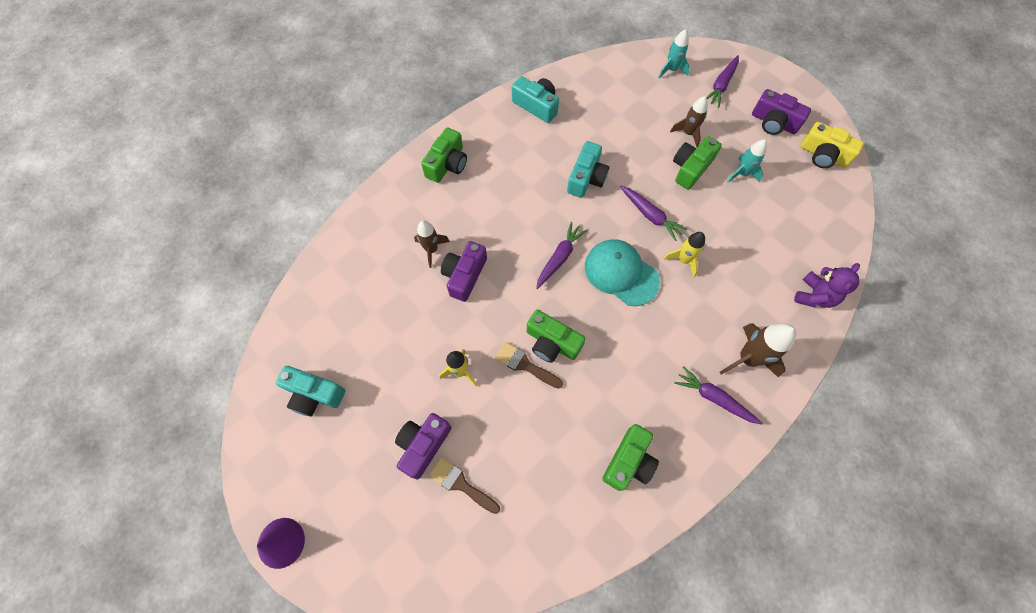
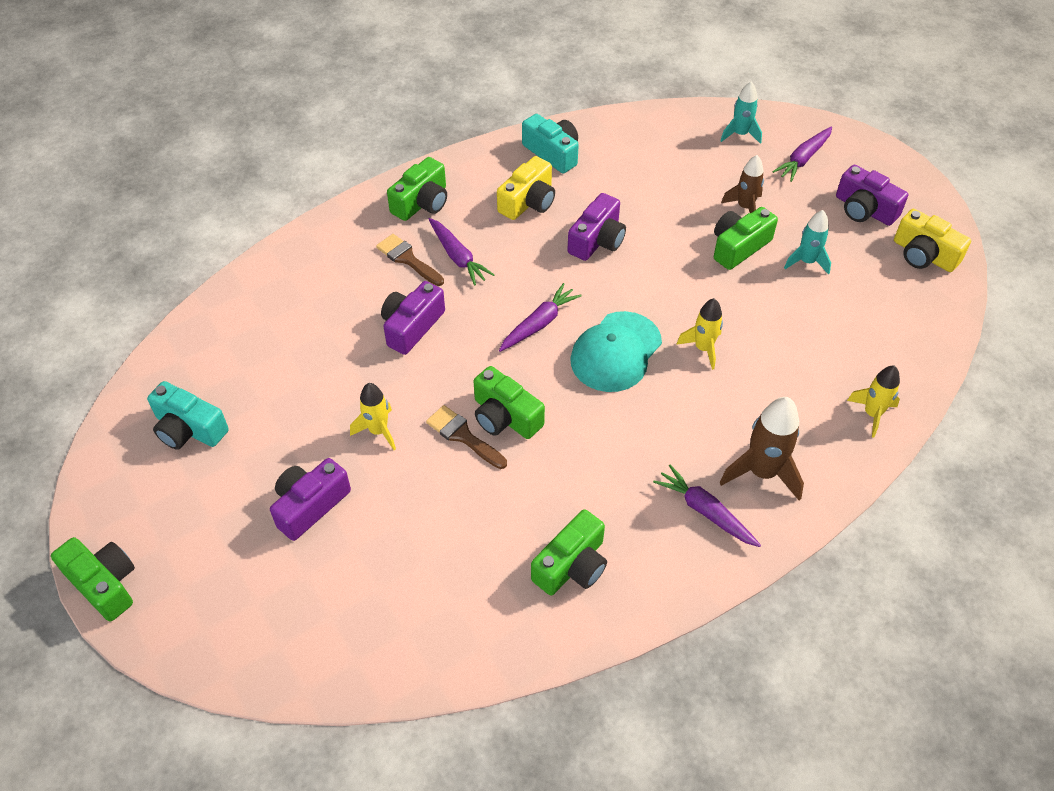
camera: 10 degrees right, 15 degrees down
(281, 542) = (104, 584): purple cone -> green camera
(431, 249) = (377, 292): brown rocket -> none
(461, 484) = (346, 556): brown brush -> brown brush (407, 259)
(528, 151) = (528, 202): none -> yellow camera
(586, 178) = (597, 240): turquoise camera -> purple camera
(621, 273) = (616, 352): turquoise cap -> turquoise cap turned 105 degrees counterclockwise
(650, 215) = (671, 292): purple carrot -> purple carrot (458, 257)
(814, 296) = (872, 414): purple teddy bear -> yellow rocket

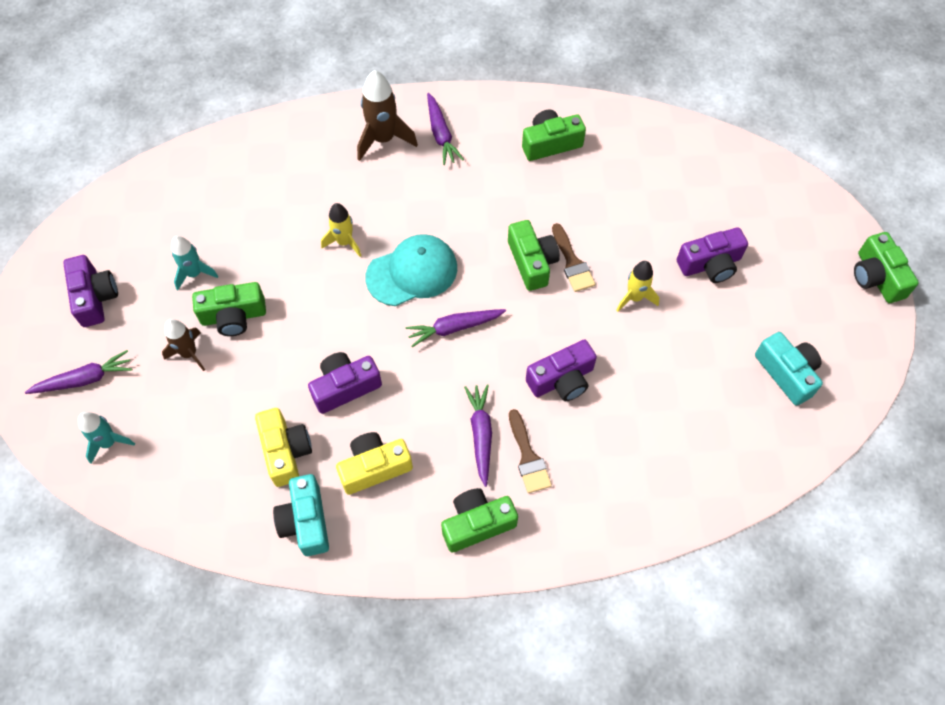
camera: 150 degrees left, 10 degrees up
(872, 414) = (274, 139): yellow rocket -> none
(924, 254) = (100, 232): yellow camera -> yellow camera (285, 451)

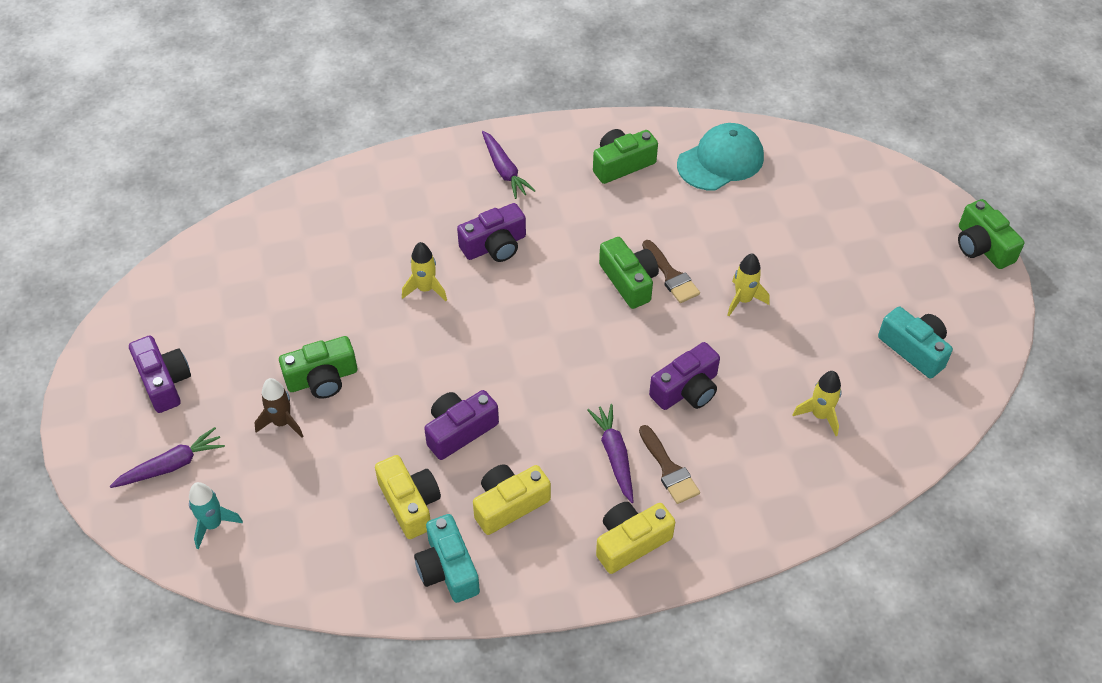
camera: 10 degrees left, 10 degrees down
(194, 273) = (269, 342): turquoise rocket -> none
(383, 139) = (444, 183): brown rocket -> none
(412, 272) = (505, 308): turquoise cap -> turquoise cap (720, 161)
(454, 328) = (562, 356): purple carrot -> none
(477, 524) = (631, 542): green camera -> yellow camera
(681, 426) = (820, 415): none -> yellow rocket
(710, 264) = (813, 257): purple camera -> purple camera (494, 245)

